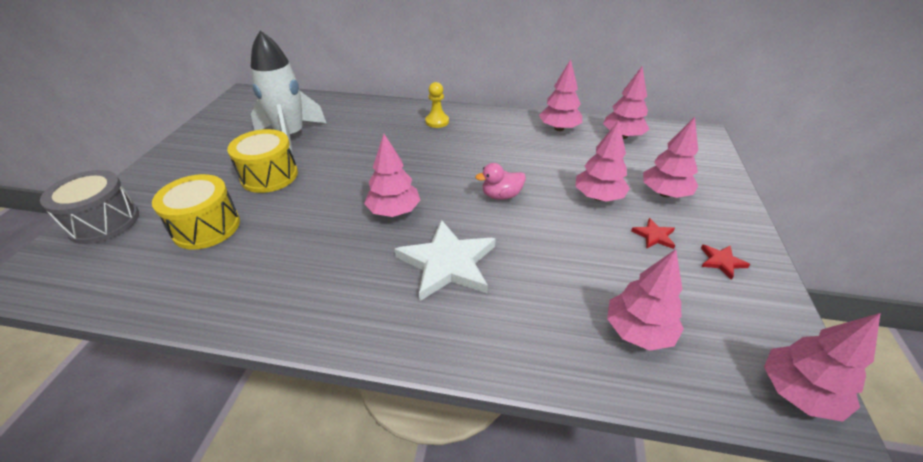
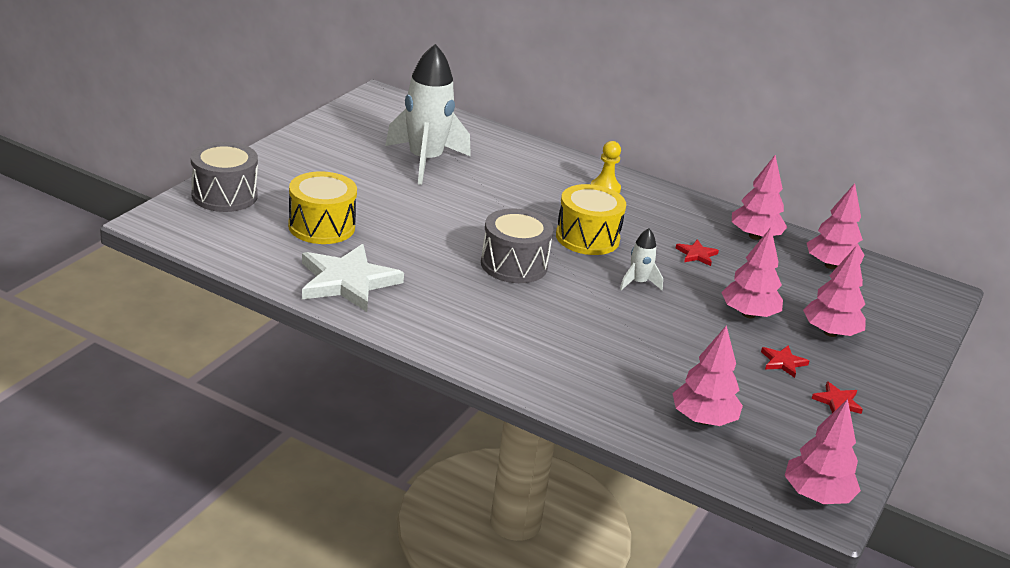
camera: 15 degrees right, 10 degrees down
(269, 176) = (392, 196): yellow drum -> yellow drum (587, 238)
(394, 211) = (514, 265): pink tree -> grey drum
(448, 263) = (549, 322): white star -> white star (347, 282)
(501, 195) = (638, 283): pink duck -> white rocket
(529, 156) = (696, 254): none -> red star

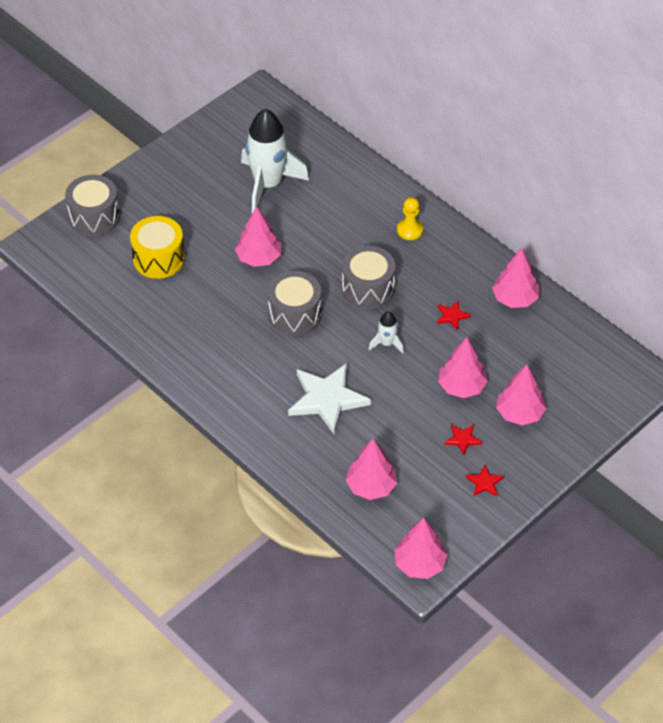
camera: 20 degrees right, 20 degrees up
(347, 282) = (159, 321): white star -> white star (327, 399)
(587, 238) = (368, 288): yellow drum -> grey drum
(831, 265) = (564, 339): pink tree -> pink tree (259, 258)

